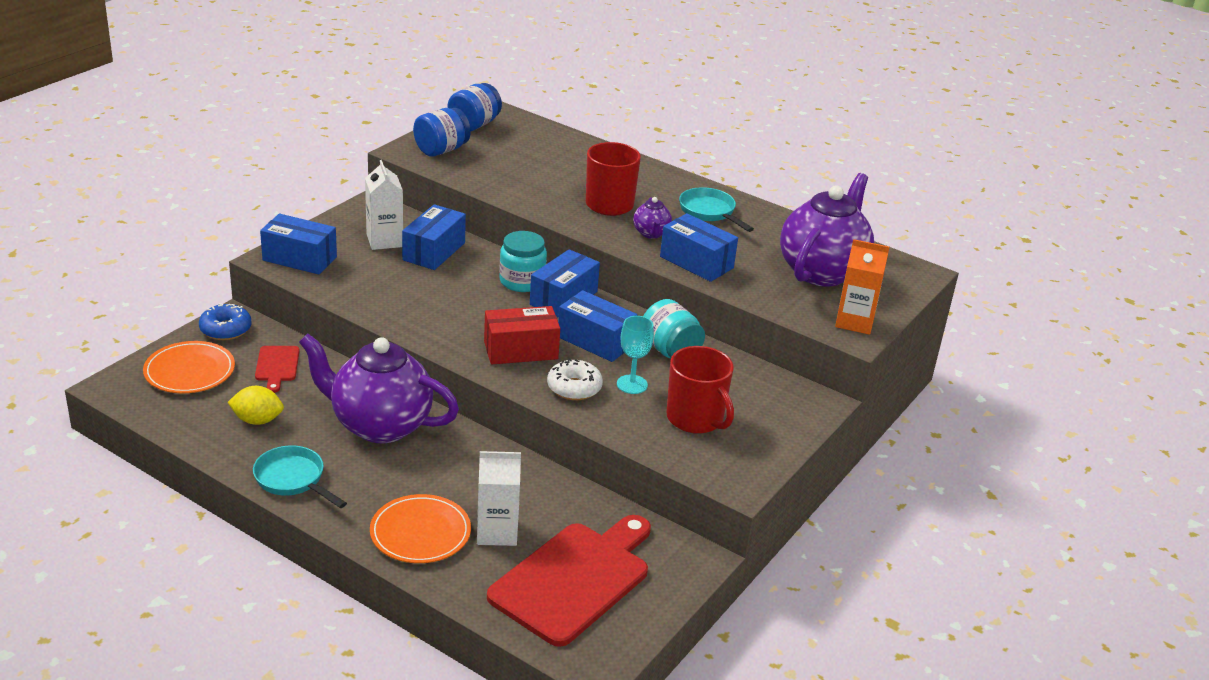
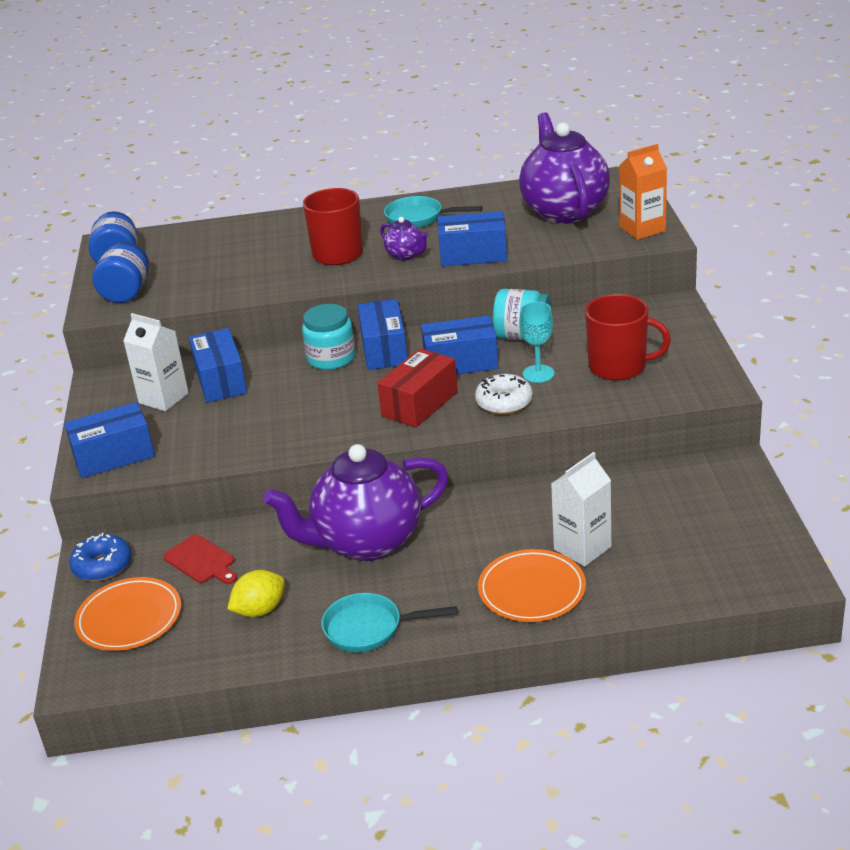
camera: 35 degrees left, 0 degrees up
(574, 579) = (686, 537): red cutting board -> none

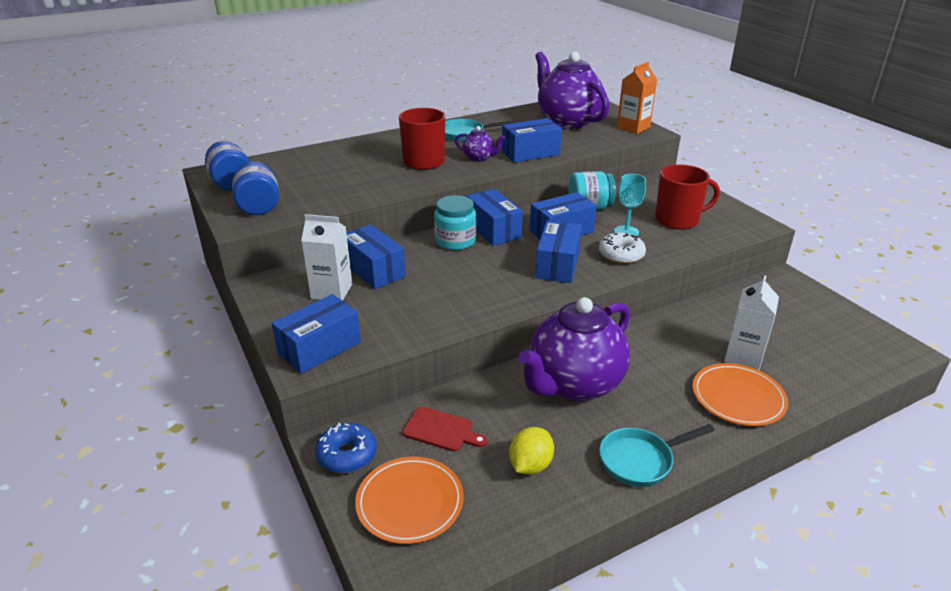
camera: 25 degrees left, 0 degrees up
(420, 404) = (557, 265): red box -> blue box

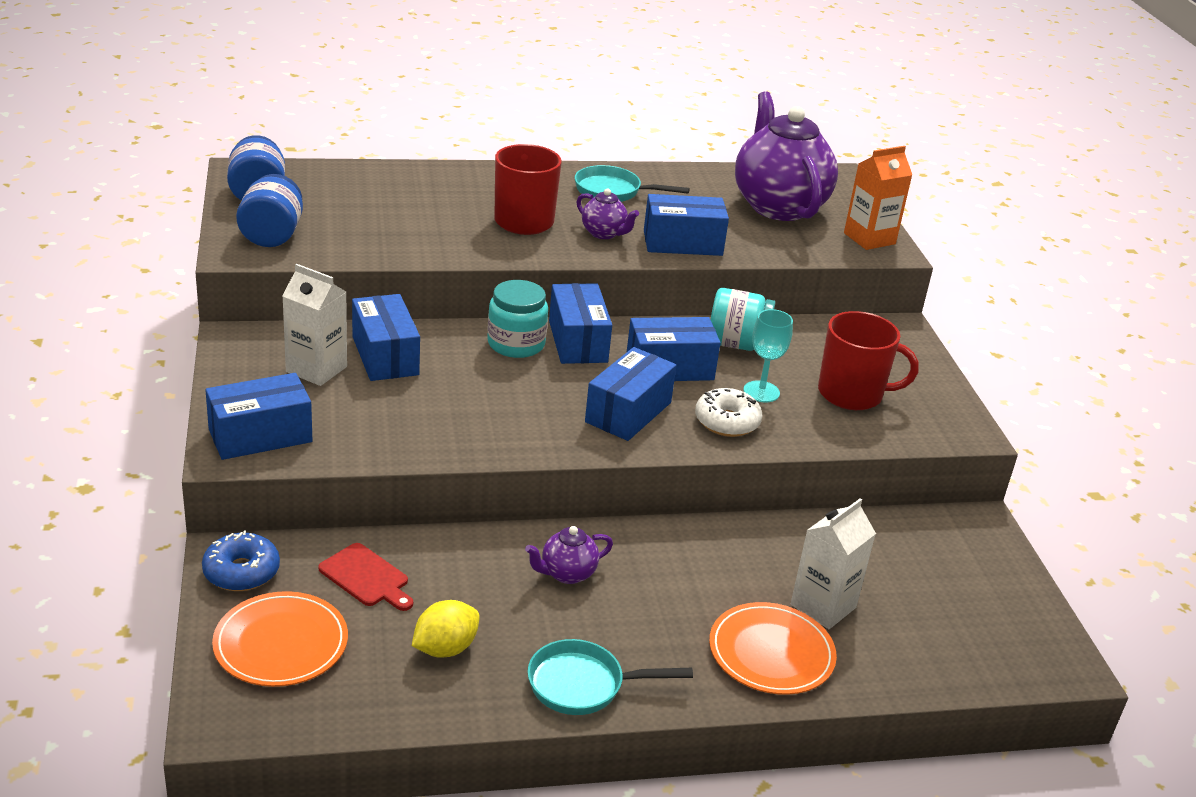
camera: 15 degrees right, 0 degrees up
(574, 384) = (567, 574): purple teapot -> purple teapot, size x0.43

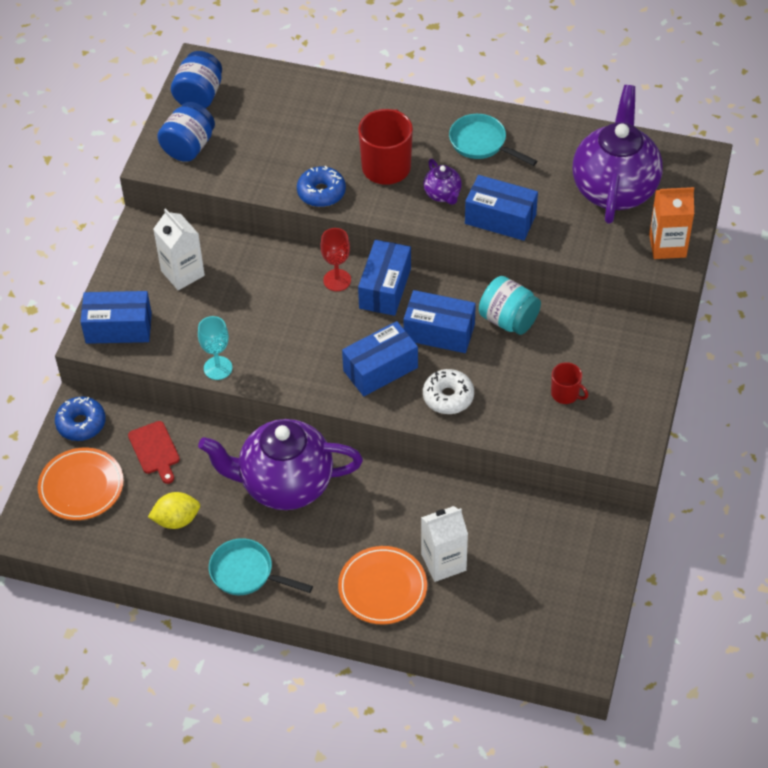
camera: 30 degrees right, 20 degrees up
(385, 356) = (236, 270): blue box -> none
(464, 250) = (321, 192): none -> blue donut
(516, 344) = (337, 280): turquoise jar -> red goblet
(567, 574) = (285, 484): purple teapot -> purple teapot, size x2.32
(761, 392) = (494, 374): turquoise goblet -> turquoise goblet (218, 368)
(852, 394) = (565, 394): red mug -> red mug, size x0.53

